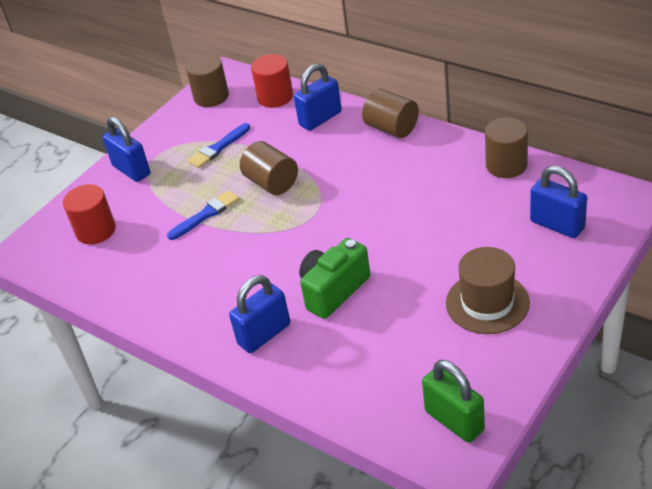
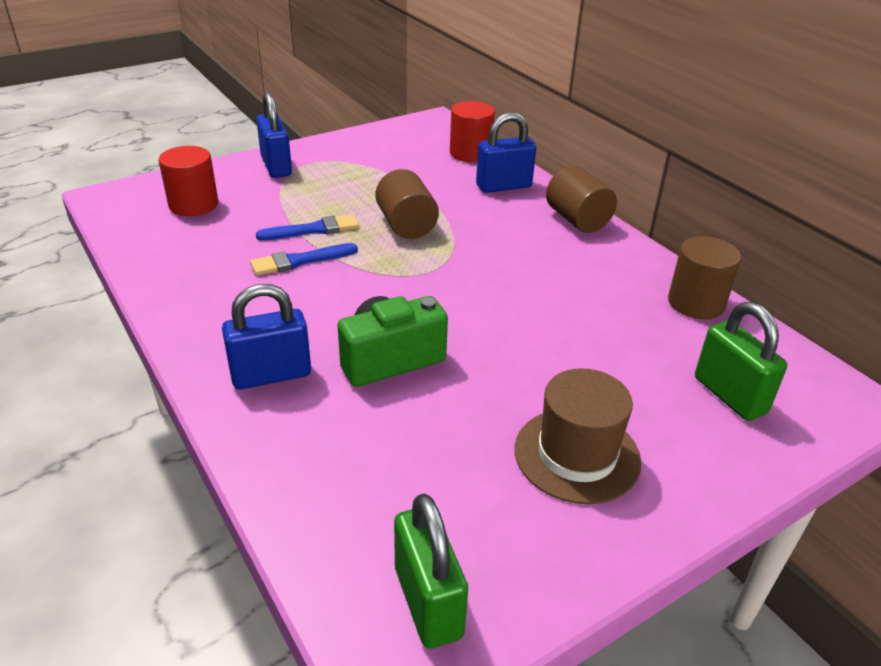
camera: 15 degrees right, 5 degrees down
(211, 97) = (406, 133): brown cylinder -> none
(218, 148) = (377, 176): blue brush -> blue brush (300, 261)
(557, 225) = (729, 395): blue padlock -> green padlock

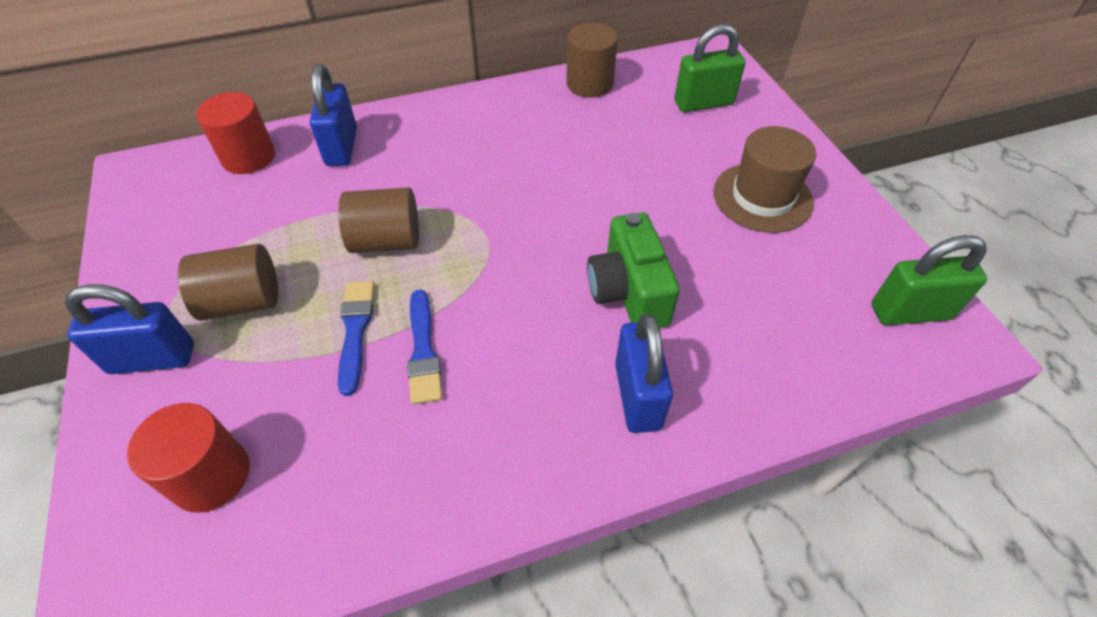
camera: 75 degrees left, 15 degrees up
(577, 220) = (435, 113): brown cylinder -> brown cylinder (243, 301)

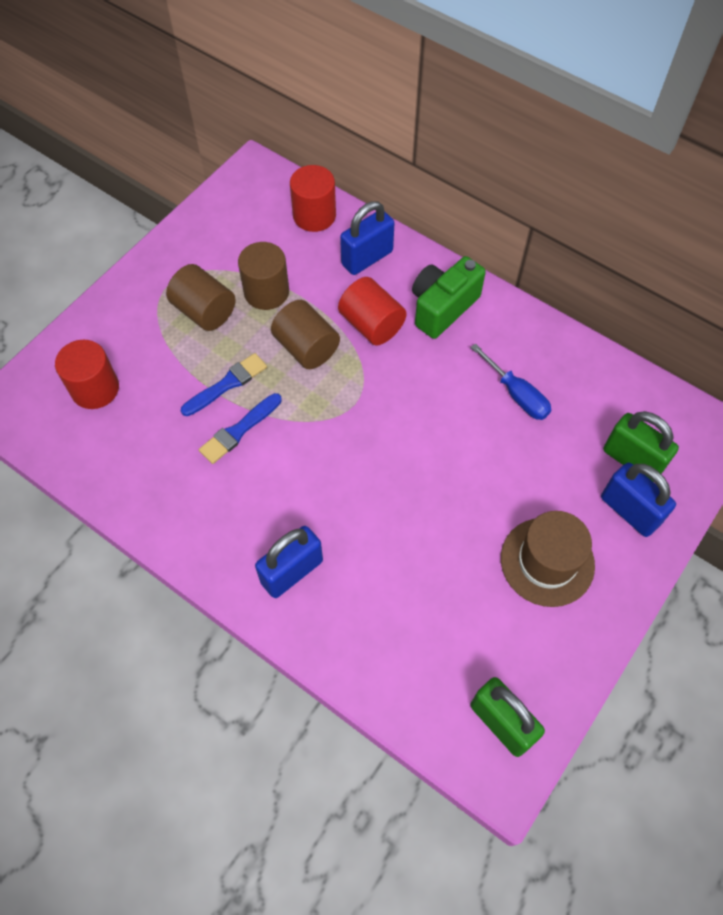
camera: 55 degrees right, 10 degrees up
(152, 358) = (139, 302): blue padlock -> blue padlock (629, 511)
(415, 181) = (371, 325): none -> red cylinder
(583, 131) = (516, 394): none -> blue screwdriver
(589, 84) = (580, 363): brown cylinder -> brown cylinder (266, 292)
(628, 292) = (373, 519): green camera -> green camera (442, 307)

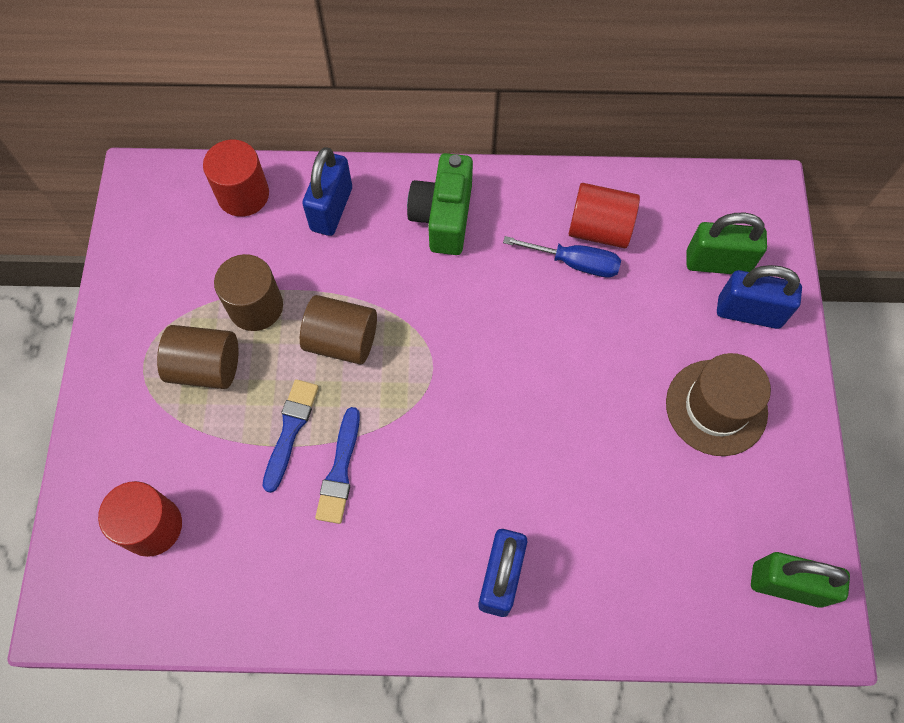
camera: 35 degrees left, 5 degrees up
(371, 325) = (388, 276): red cylinder -> red cylinder (599, 229)

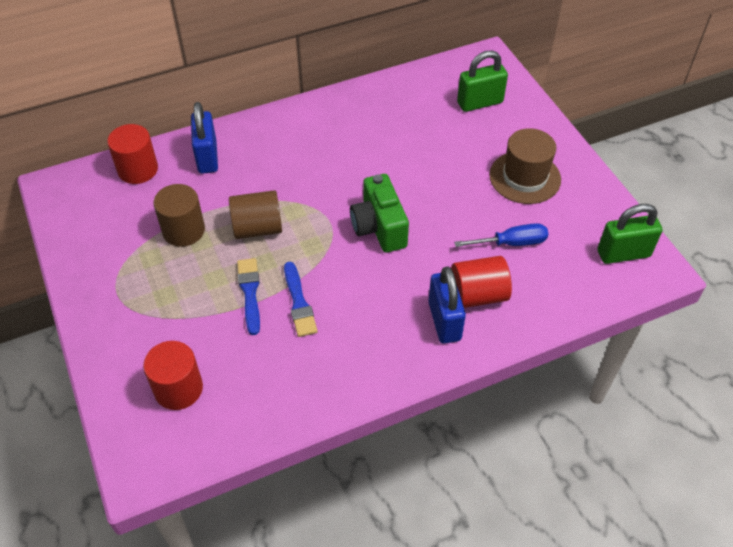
camera: 25 degrees left, 15 degrees down
(206, 367) = (166, 278): brown cylinder -> none
(443, 217) = (288, 136): green camera -> green camera (379, 227)
(574, 263) = (390, 132): blue screwdriver -> blue screwdriver (511, 243)
(599, 229) = (395, 109): red cylinder -> red cylinder (478, 295)
(749, 312) = (514, 122): blue padlock -> none

